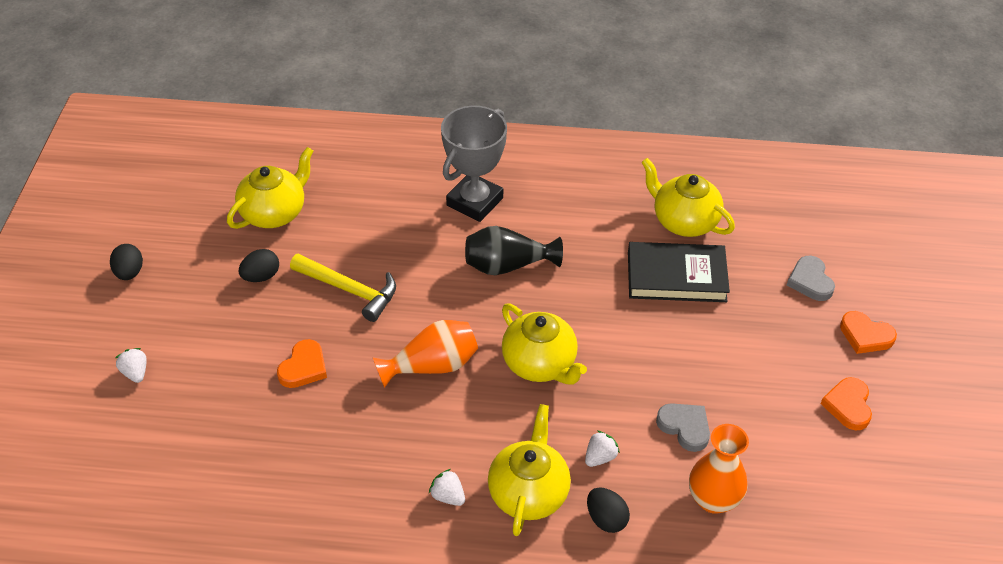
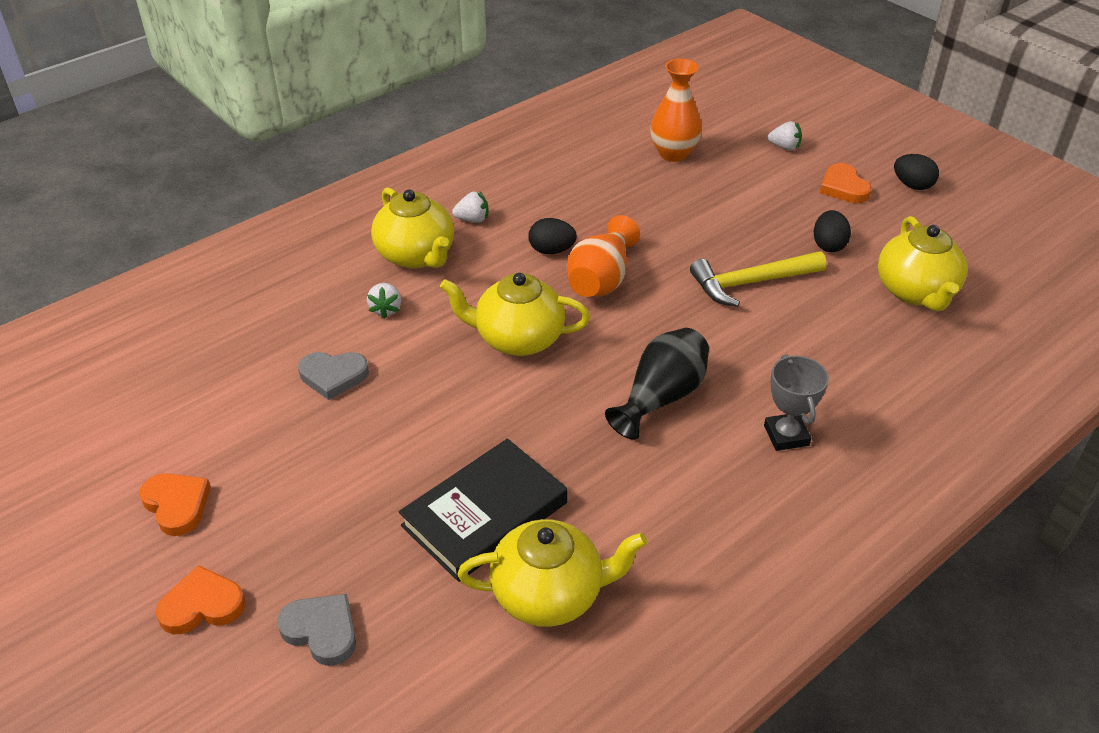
camera: 135 degrees right, 5 degrees down
(304, 367) = (689, 218): orange heart -> orange heart (843, 187)
(475, 201) = (786, 435): grey trophy -> grey trophy, size x0.59
(606, 519) = (338, 277): black egg -> black egg (551, 250)
(713, 499) = (259, 341): orange vase -> orange vase (673, 154)

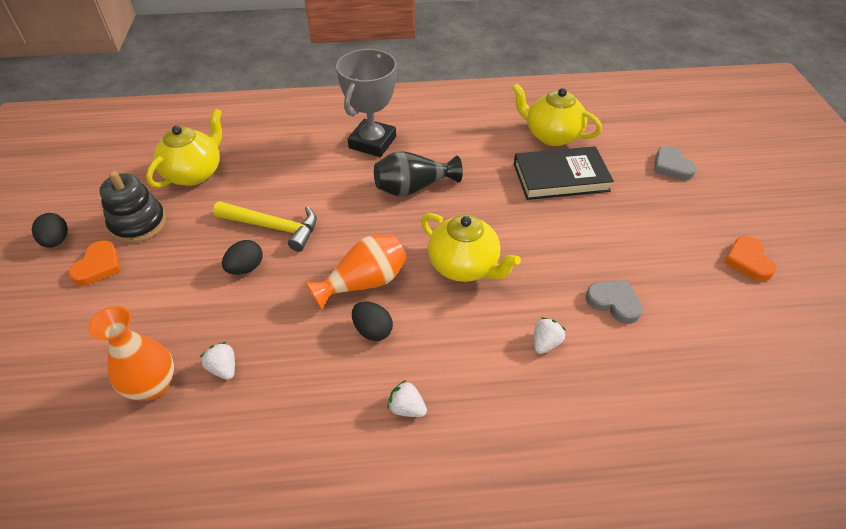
camera: 145 degrees left, 5 degrees up
(202, 605) = (735, 202): orange heart -> none
(416, 255) = (487, 390): yellow teapot -> none
(784, 147) = (64, 334): white strawberry -> white strawberry (223, 368)
(786, 435) = (372, 142): grey trophy -> grey trophy, size x1.69
(828, 245) = (187, 227): black egg -> black egg (246, 268)
(875, 227) = (138, 224): none -> black stacking toy

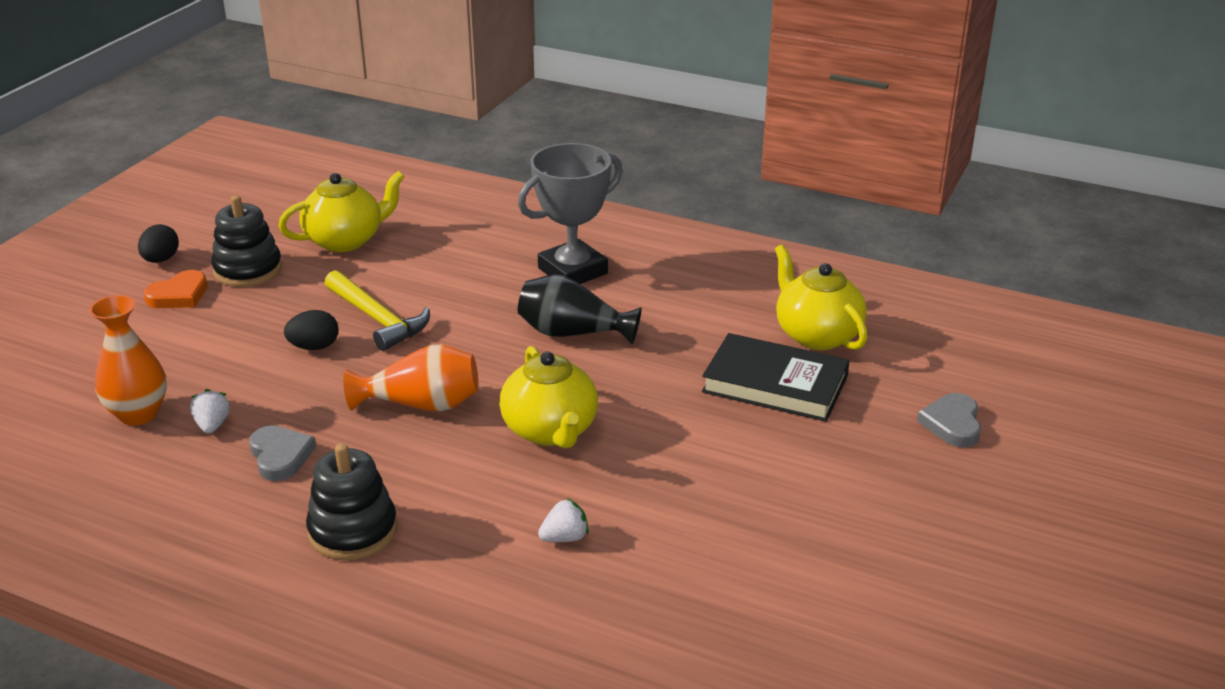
camera: 30 degrees right, 15 degrees down
(373, 330) = (387, 451): black egg -> none
(407, 408) = (353, 531): white strawberry -> black stacking toy
(614, 302) = (694, 533): grey heart -> grey heart (280, 456)
(747, 261) = (934, 563): orange heart -> none

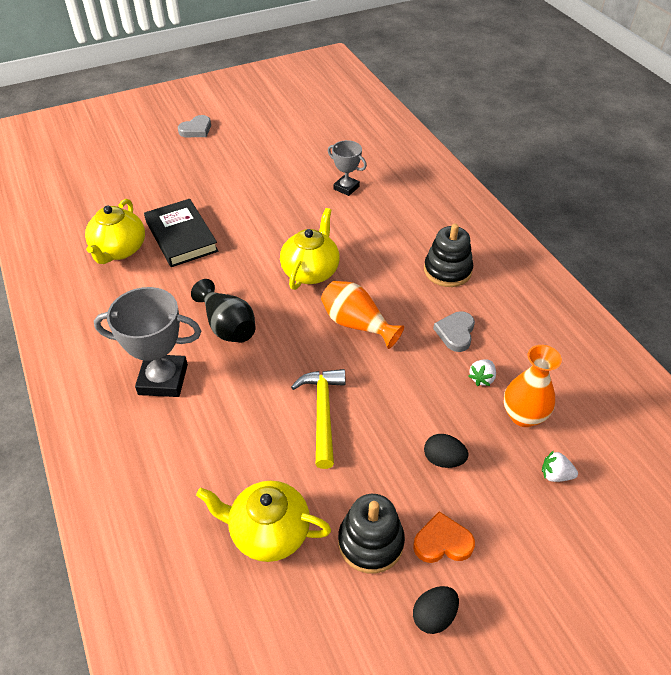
camera: 140 degrees left, 15 degrees up
(314, 347) = (381, 411): black egg -> black egg (443, 460)
(564, 538) = (361, 220): white strawberry -> white strawberry (555, 475)
(655, 581) = (346, 188): none -> grey trophy
(952, 424) = (148, 180): grey heart -> grey heart (196, 130)

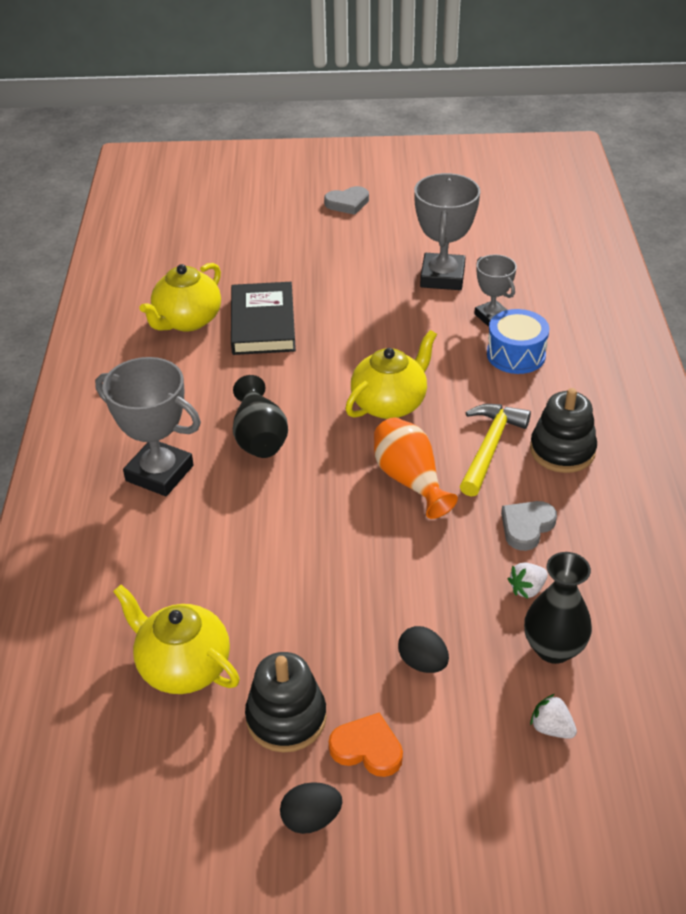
camera: 25 degrees right, 5 degrees down
(296, 168) = (442, 277): none -> grey trophy
(322, 413) = (312, 565): yellow hammer -> yellow hammer (489, 447)
(378, 211) = (516, 355): none -> blue drum
(523, 416) = (553, 648): orange vase -> black vase

